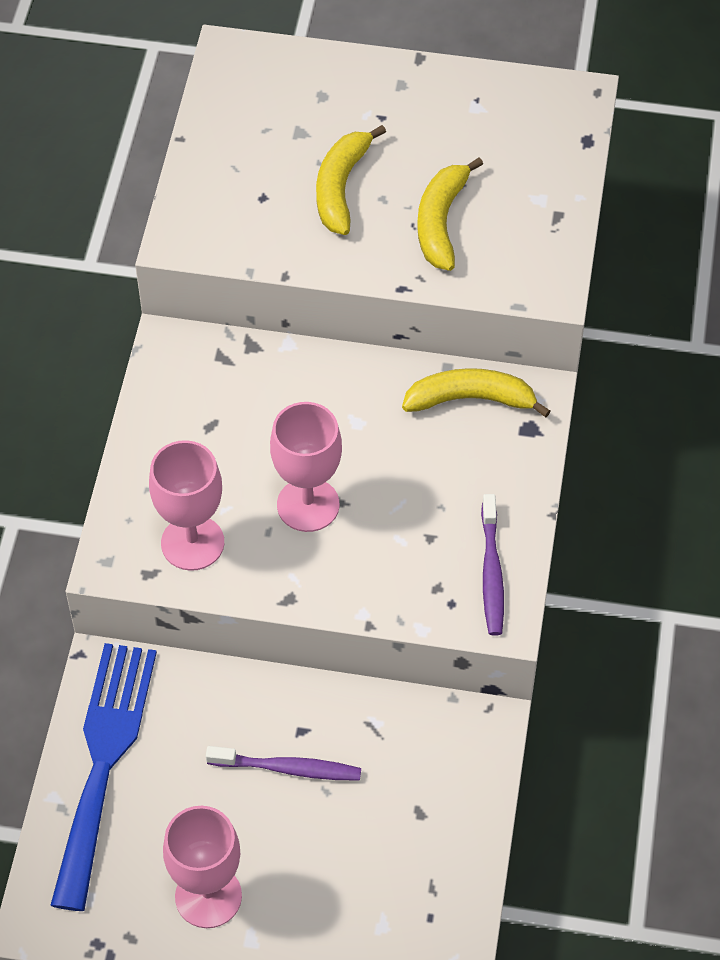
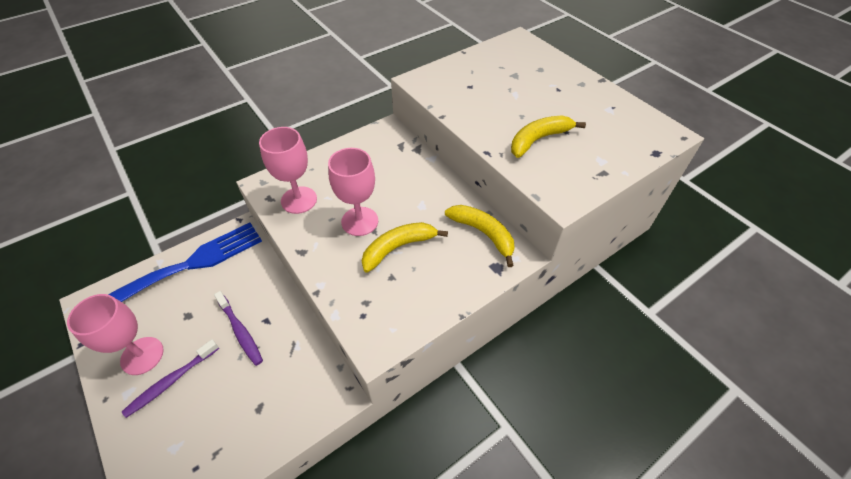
camera: 45 degrees right, 5 degrees down
(341, 187) = (508, 101): yellow banana -> yellow banana (398, 248)
(491, 572) = (399, 317): purple toothbrush -> purple toothbrush (172, 381)

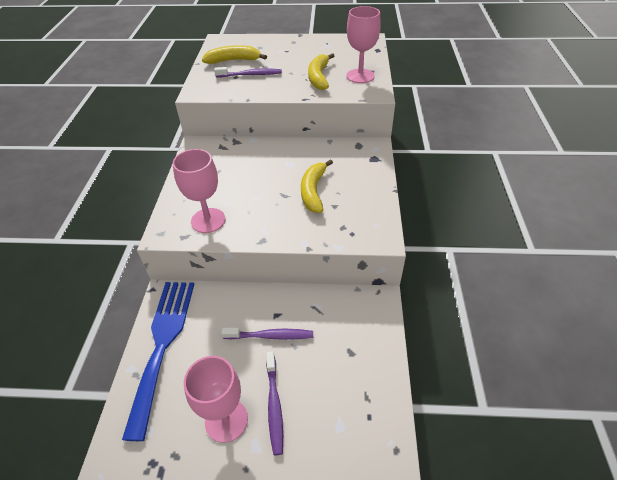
camera: 50 degrees left, 5 degrees down
(359, 221) = (268, 198): pink goblet -> pink goblet (360, 76)
(483, 234) = (343, 151): yellow banana -> yellow banana (233, 60)
(484, 93) = (250, 75): none -> purple toothbrush

